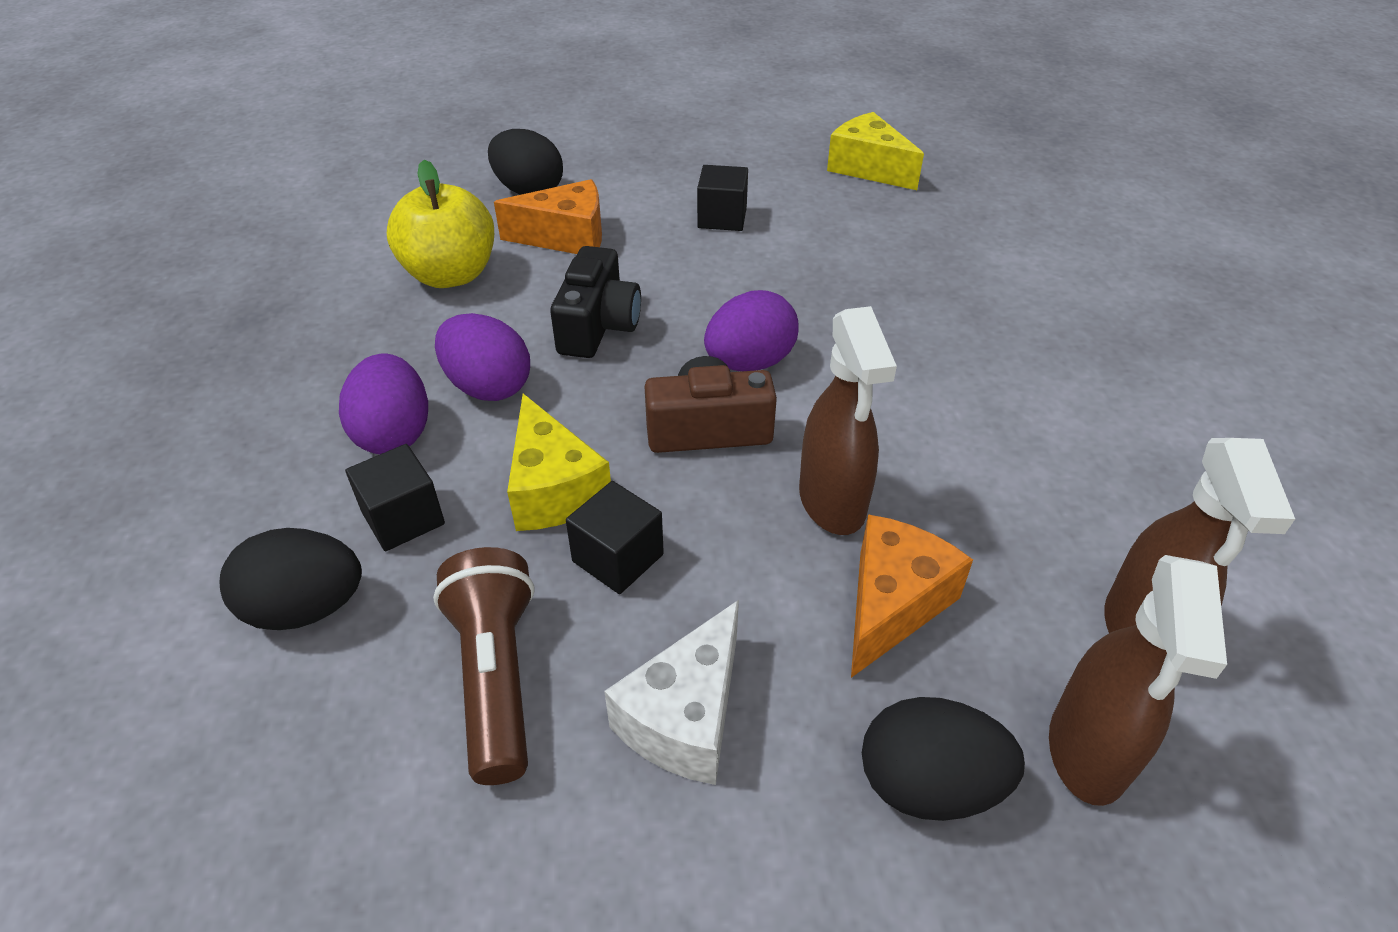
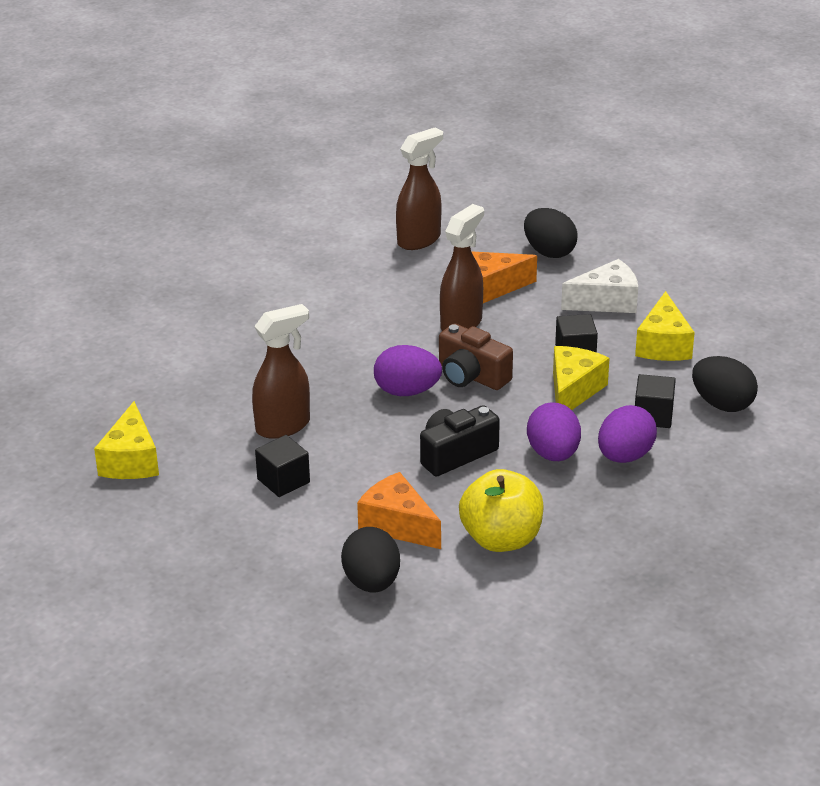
camera: 135 degrees left, 10 degrees down
(496, 677) = (663, 345): brown flashlight -> yellow cheese
(1087, 752) = (489, 233): brown spray bottle -> brown spray bottle (283, 426)

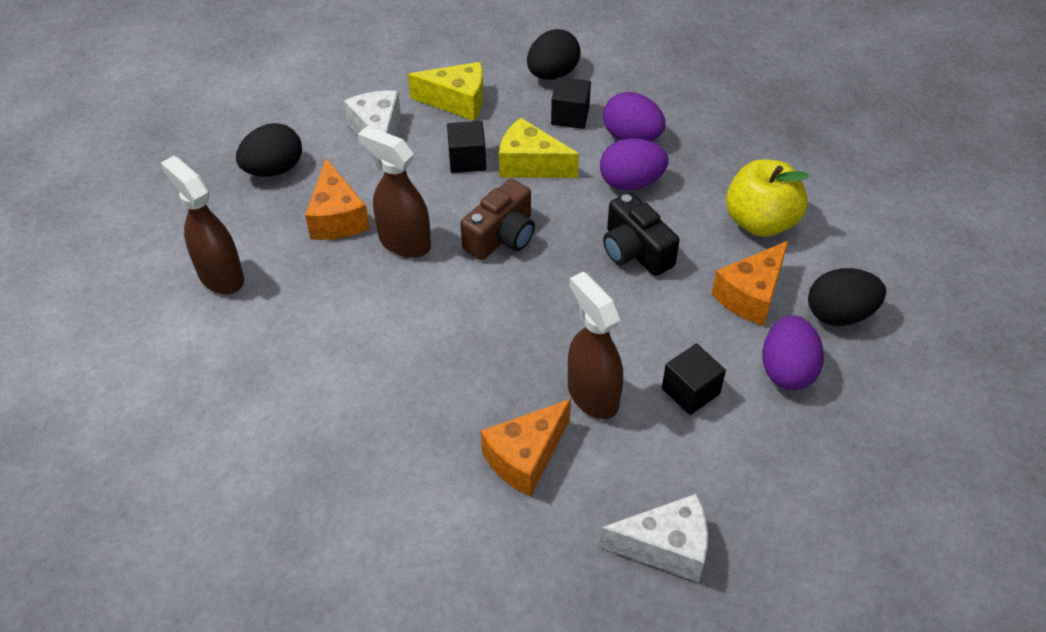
camera: 90 degrees left, 15 degrees up
(131, 460) = (665, 547): yellow cheese -> white cheese
(224, 392) = (525, 457): none -> orange cheese
(407, 391) = (528, 288): purple egg -> purple egg (787, 370)

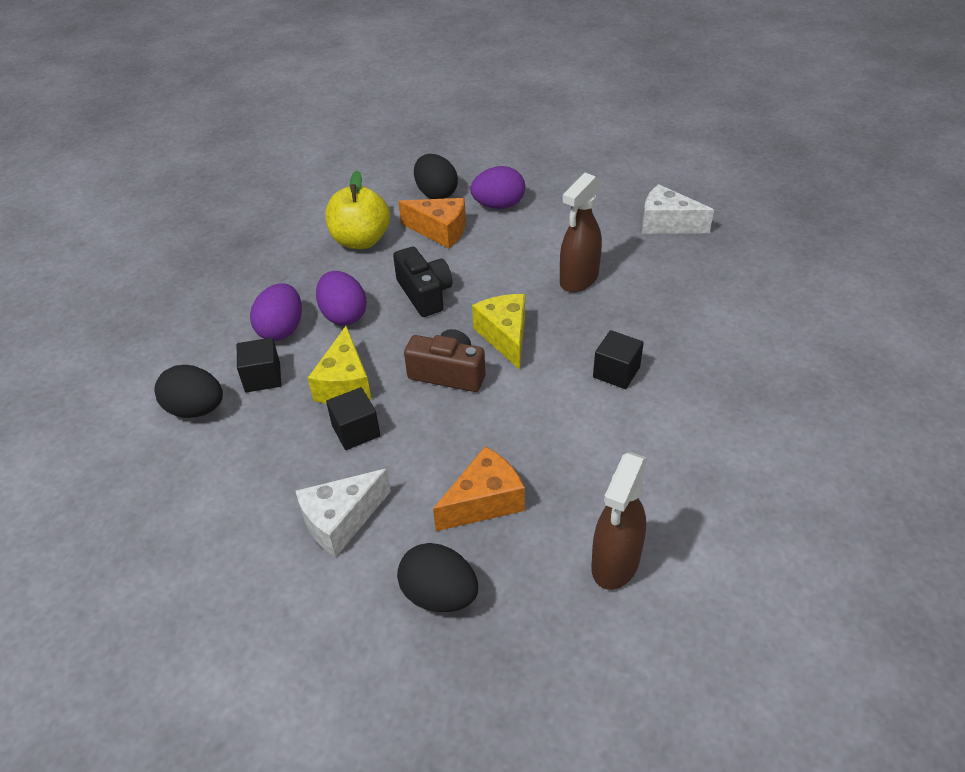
camera: 110 degrees left, 5 degrees down
(404, 242) = (490, 436): brown spray bottle -> none
(457, 101) = (264, 471): yellow cheese -> yellow cheese (505, 336)
(525, 457) = (652, 295): orange cheese -> none
(635, 251) = (424, 294): black camera -> black camera turned 60 degrees counterclockwise
(665, 547) = (666, 224): white cheese -> white cheese turned 45 degrees counterclockwise
(690, 391) = (544, 239): black cube -> black cube (616, 372)

